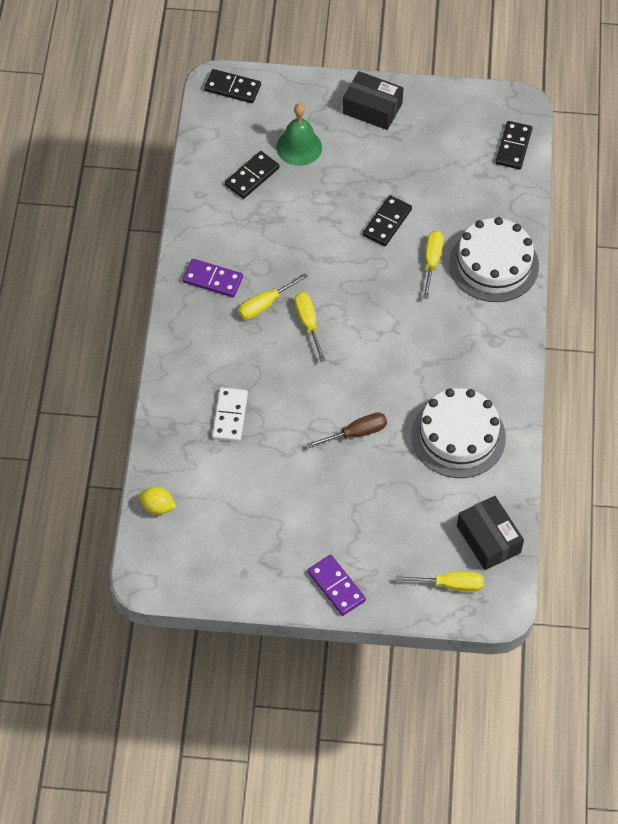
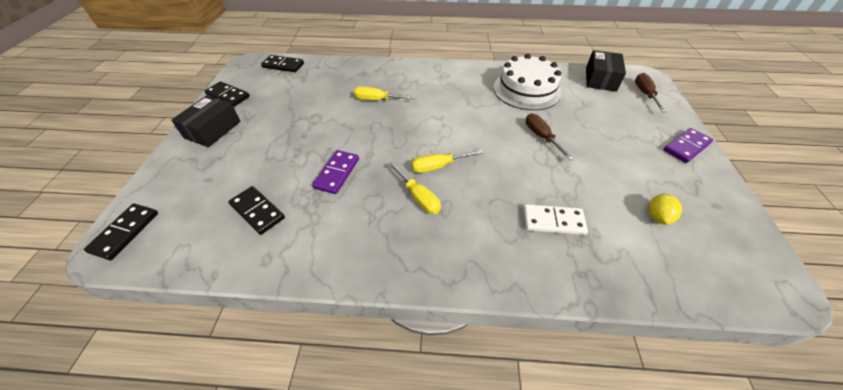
camera: 90 degrees left, 10 degrees down
(157, 507) = (691, 284): yellow lemon -> yellow lemon (657, 216)
(212, 280) = (387, 242): purple domino -> purple domino (337, 173)
(299, 147) = (234, 176): green bell -> none
(387, 222) = (336, 121): black domino -> black domino (228, 96)
(450, 585) = (645, 94): yellow screwdriver -> brown screwdriver
(488, 539) = (600, 79): black box -> black box turned 45 degrees counterclockwise
(493, 264) = (382, 74): white cake -> none

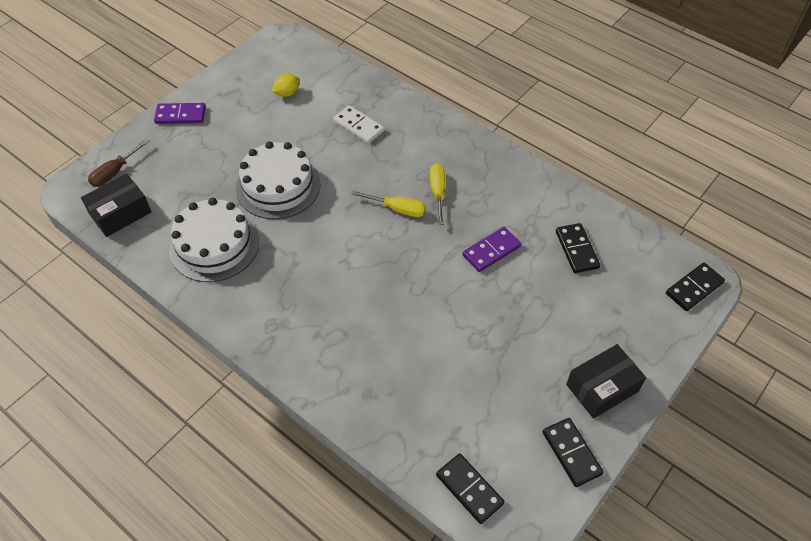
camera: 145 degrees left, 5 degrees up
(377, 100) = (387, 328): yellow screwdriver -> none
(541, 137) = (278, 186): brown screwdriver -> white cake

